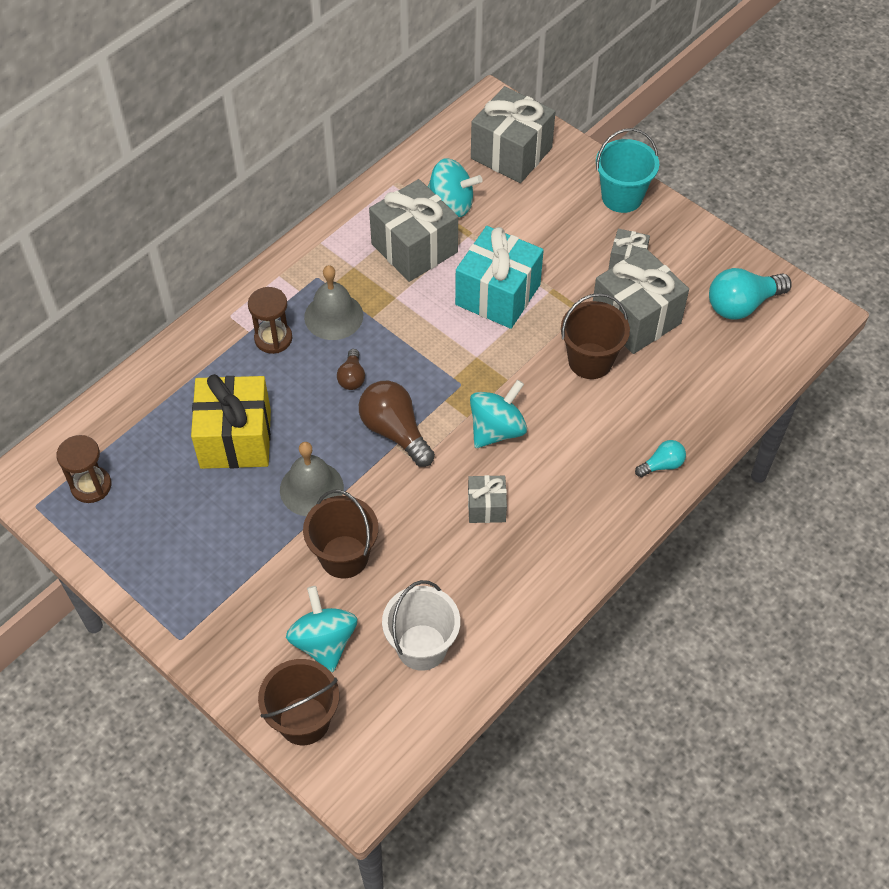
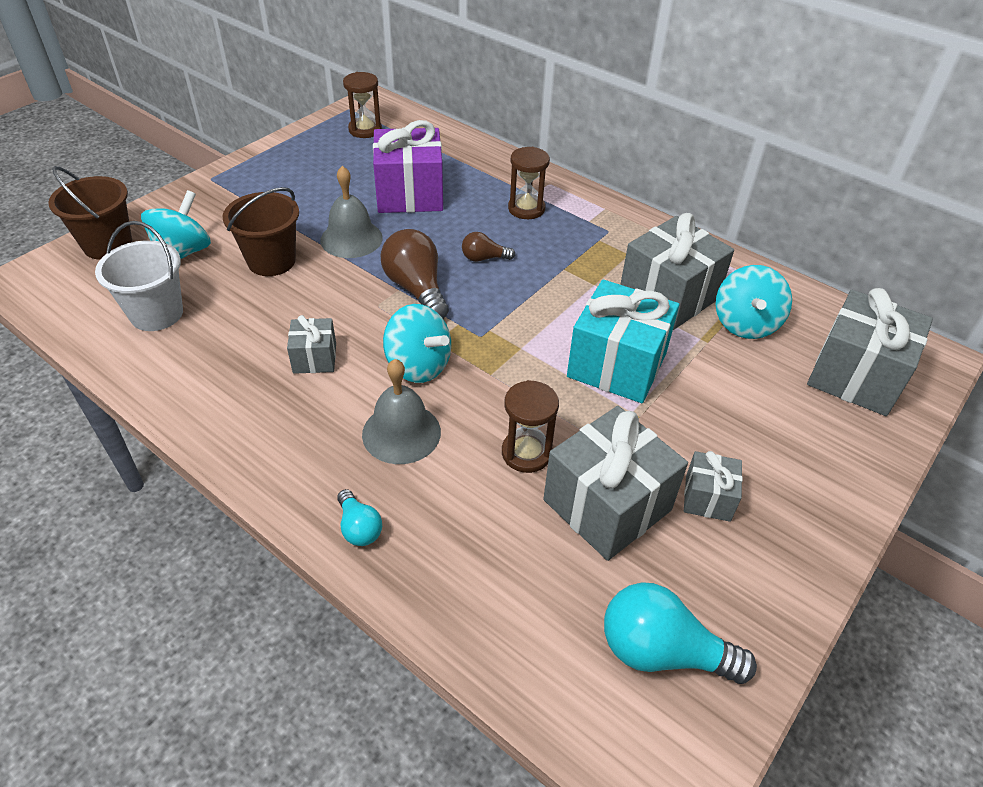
camera: 85 degrees right, 10 degrees down
(235, 438) = (410, 194): yellow gift -> purple gift
(324, 642) = (183, 253): turquoise spinning top -> turquoise spinning top turned 45 degrees counterclockwise
(333, 316) = (560, 243): grey bell -> grey bell (401, 433)
(395, 431) = (416, 289): brown light bulb -> brown light bulb turned 75 degrees counterclockwise
(590, 361) = (526, 453): brown bucket -> brown hourglass
(622, 197) = (829, 494): turquoise bucket -> none
(742, 305) = (662, 651): turquoise light bulb -> turquoise light bulb turned 45 degrees counterclockwise

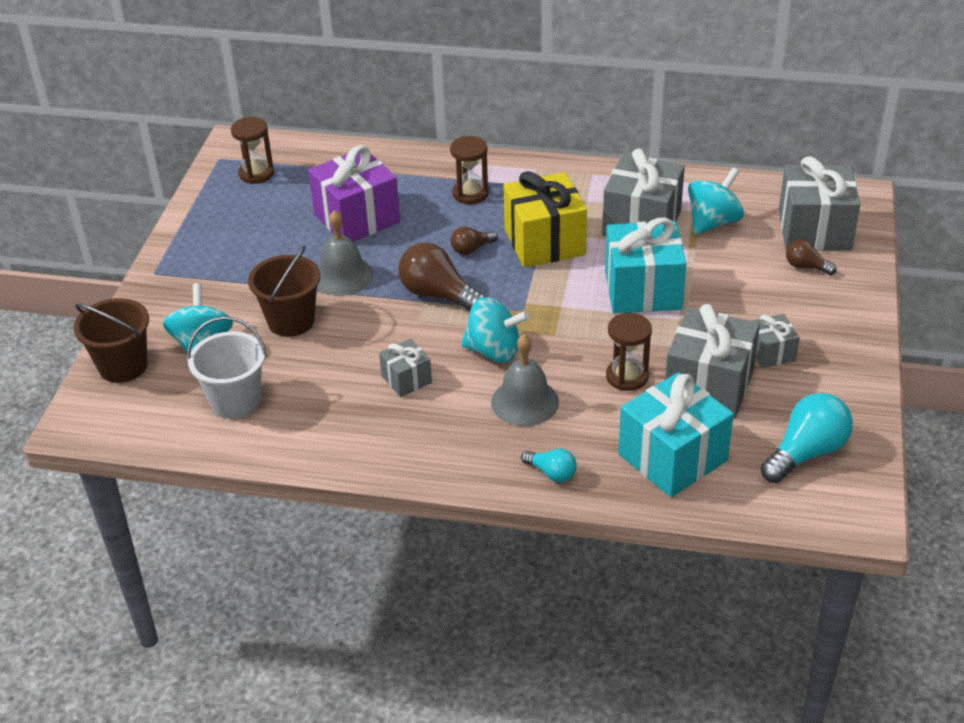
camera: 25 degrees left, 5 degrees down
(500, 575) = (672, 457): none -> turquoise gift
(557, 278) = (544, 242): none -> yellow gift
(662, 651) = (806, 453): turquoise light bulb -> turquoise light bulb turned 150 degrees clockwise
(745, 324) = (713, 222): turquoise spinning top -> turquoise spinning top turned 120 degrees counterclockwise
(818, 413) = (806, 267): none -> brown light bulb

